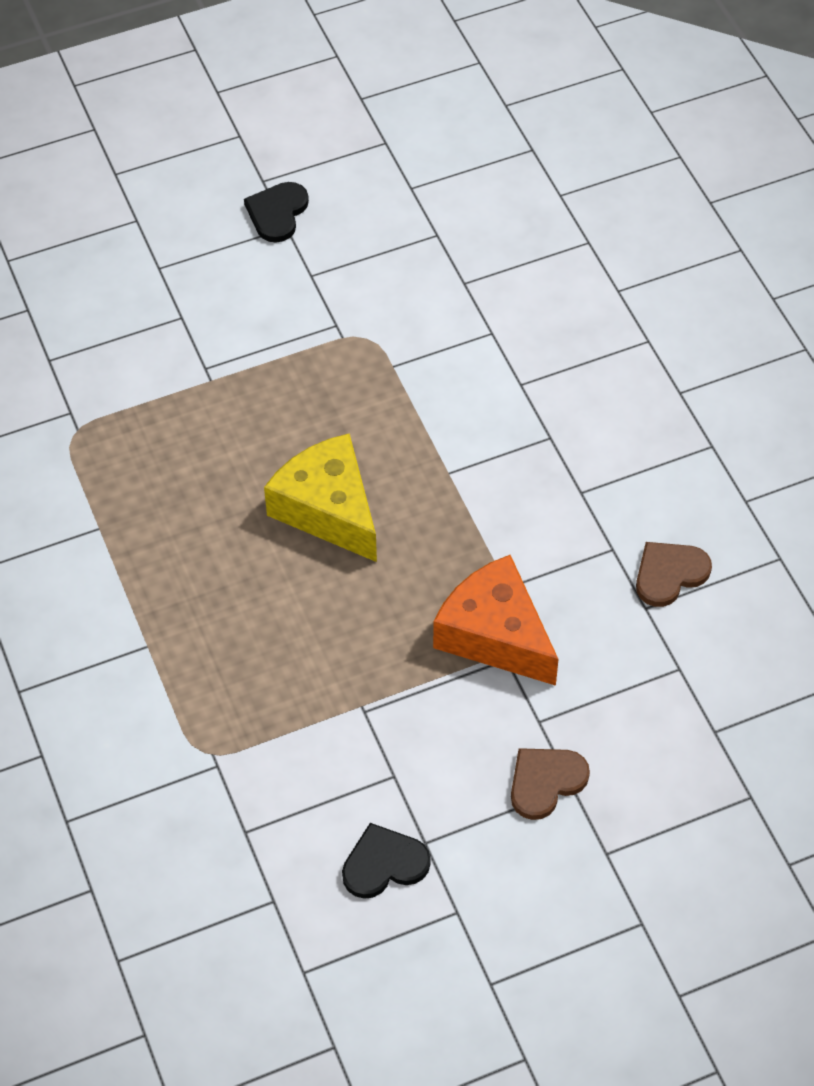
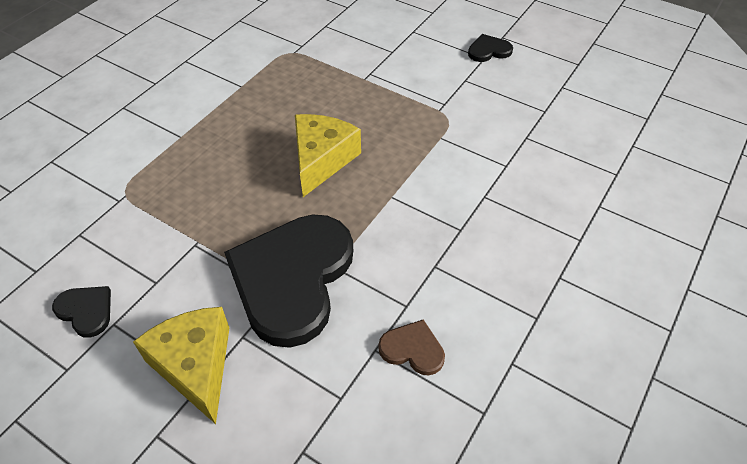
camera: 55 degrees right, 5 degrees down
(495, 635) = (292, 278): orange cheese -> black heart
(545, 782) = (195, 366): brown heart -> yellow cheese

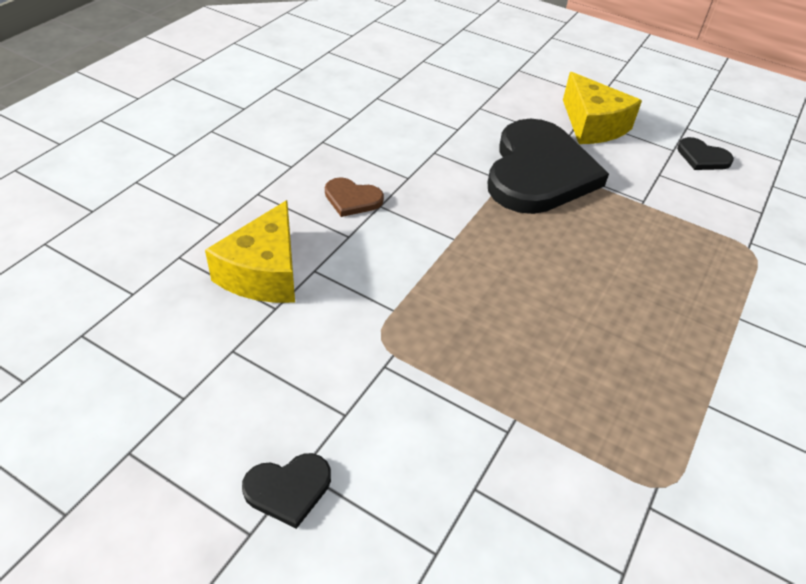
camera: 175 degrees right, 5 degrees down
(321, 160) = (545, 281): yellow cheese -> yellow cheese (264, 272)
(412, 349) = (428, 127): brown heart -> brown heart (352, 199)

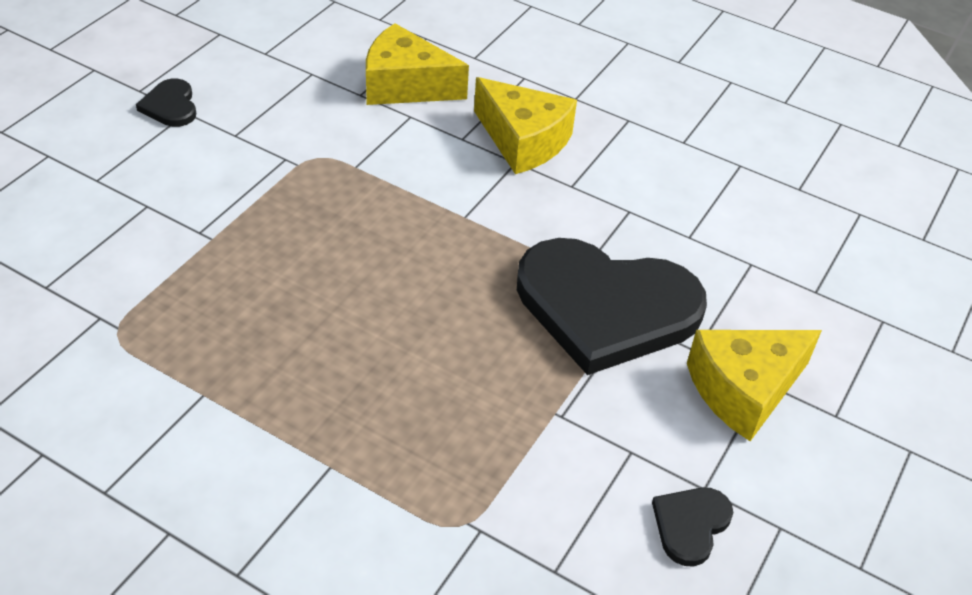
camera: 90 degrees right, 0 degrees up
(352, 199) = (523, 141): brown heart -> yellow cheese

